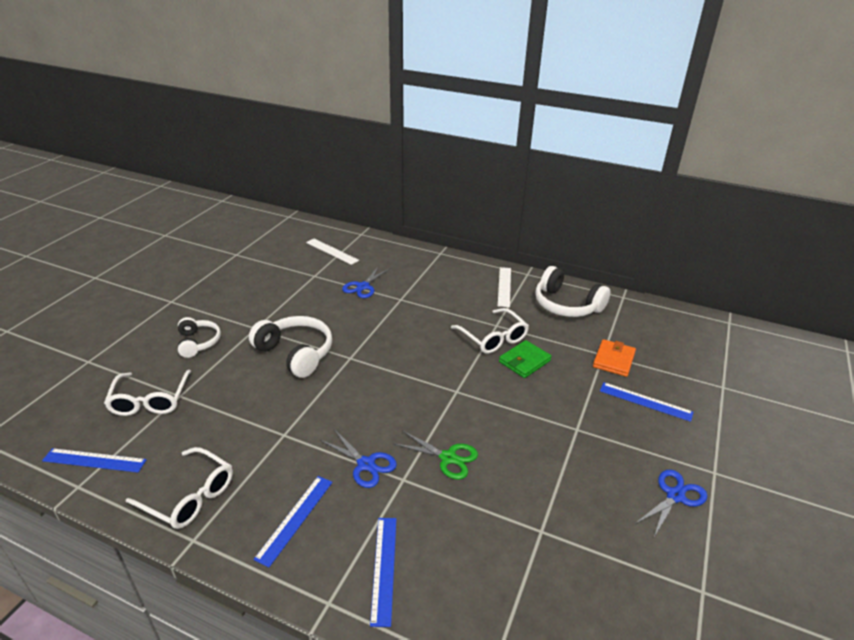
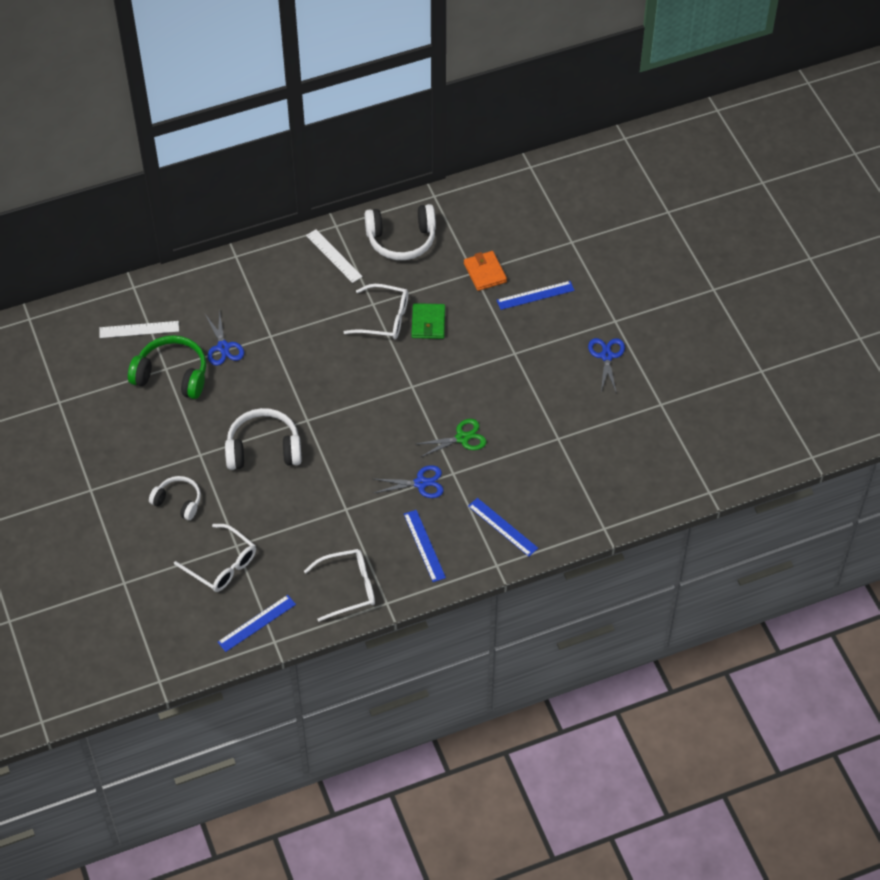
camera: 45 degrees left, 20 degrees up
(312, 280) = (172, 375): none -> green headphones

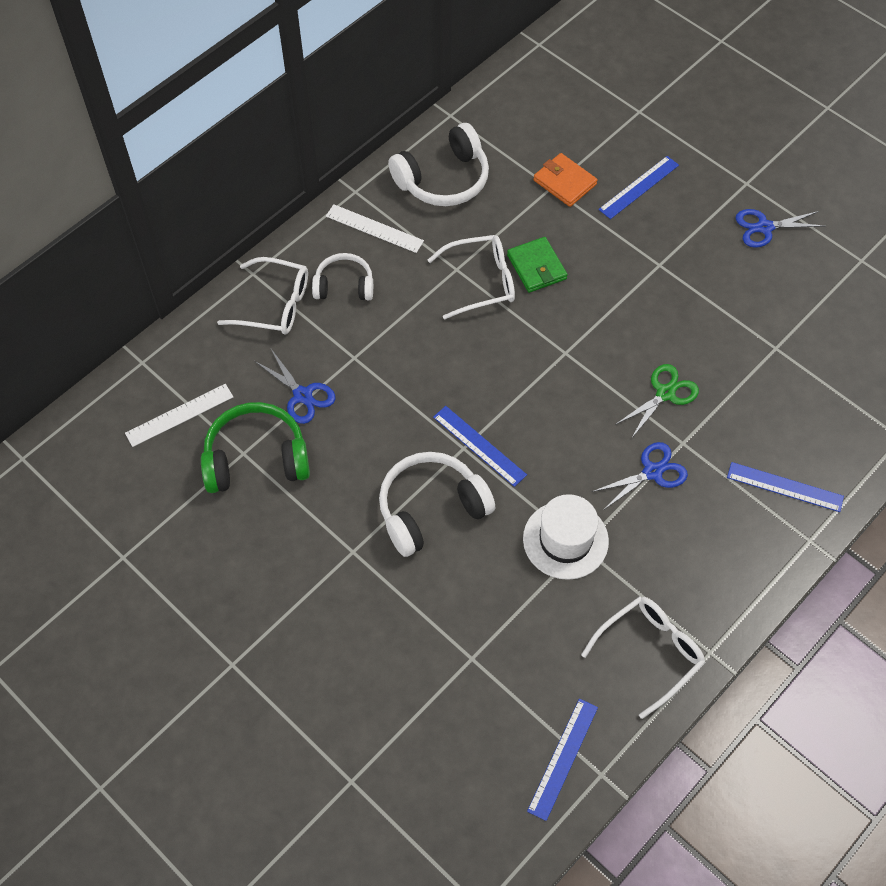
camera: 25 degrees left, 5 degrees up
(178, 501) = (360, 629): white headphones -> white headphones (344, 285)
(222, 565) = (469, 695): white glasses -> white glasses (275, 305)
(337, 501) = (565, 540): none -> white hat
(424, 545) = (707, 553): blue ruler -> blue ruler (479, 446)
(606, 356) = (764, 227): blue scissors -> blue scissors turned 75 degrees counterclockwise

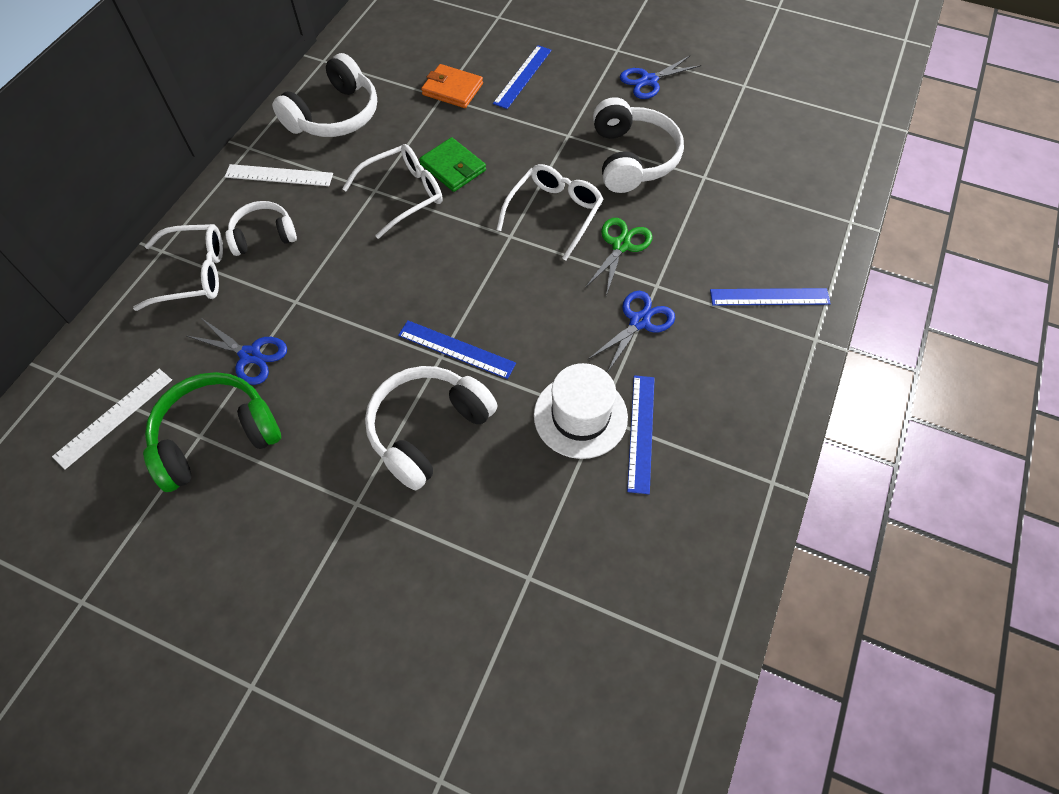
camera: 20 degrees left, 0 degrees up
(562, 758) = (670, 657): blue ruler -> blue ruler (641, 432)
(650, 652) = (713, 504): white glasses -> white glasses (554, 213)
(713, 308) = (632, 158): none -> white headphones

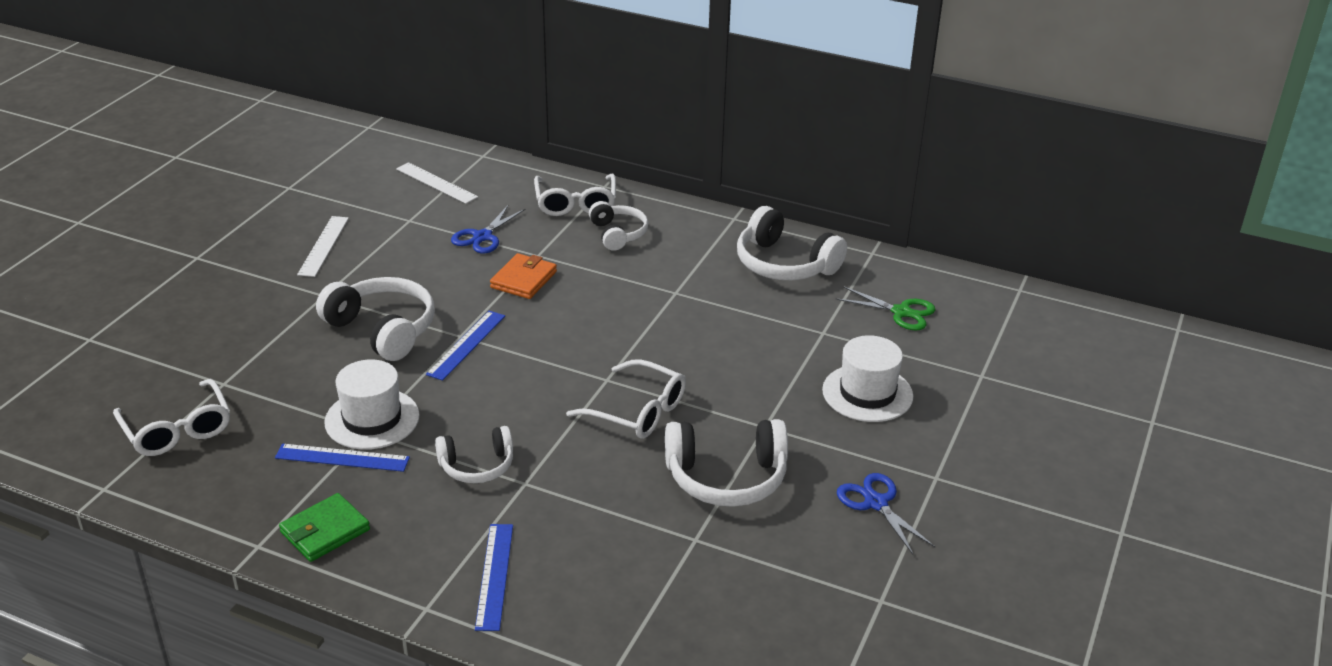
camera: 90 degrees right, 25 degrees down
(216, 437) = (406, 227): green headphones -> none
(279, 175) = (695, 237): white ruler -> white ruler (323, 246)
(403, 194) = (668, 310): white glasses -> white glasses (177, 430)
(452, 89) = (836, 340): orange wallet -> orange wallet (523, 279)
(453, 167) = (708, 341): green wallet -> green wallet (325, 531)
(522, 76) = (867, 393): blue ruler -> white hat
(621, 245) = (586, 459): green scissors -> green scissors (901, 312)
(639, 322) = (477, 466): blue scissors -> white headphones

